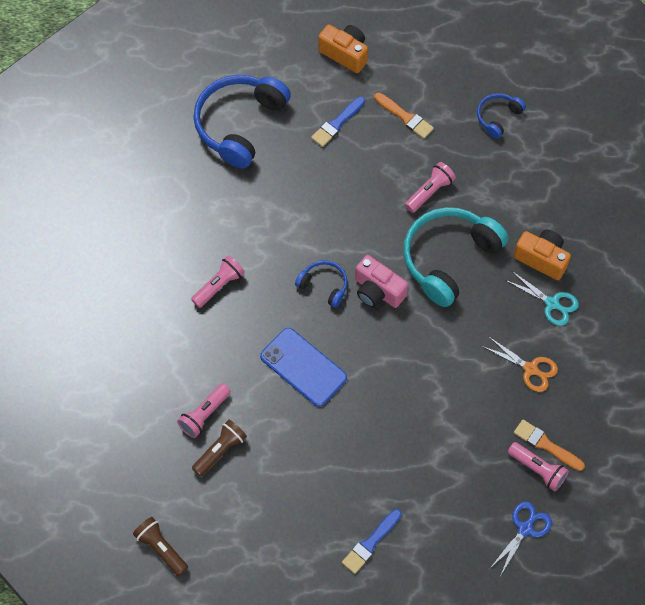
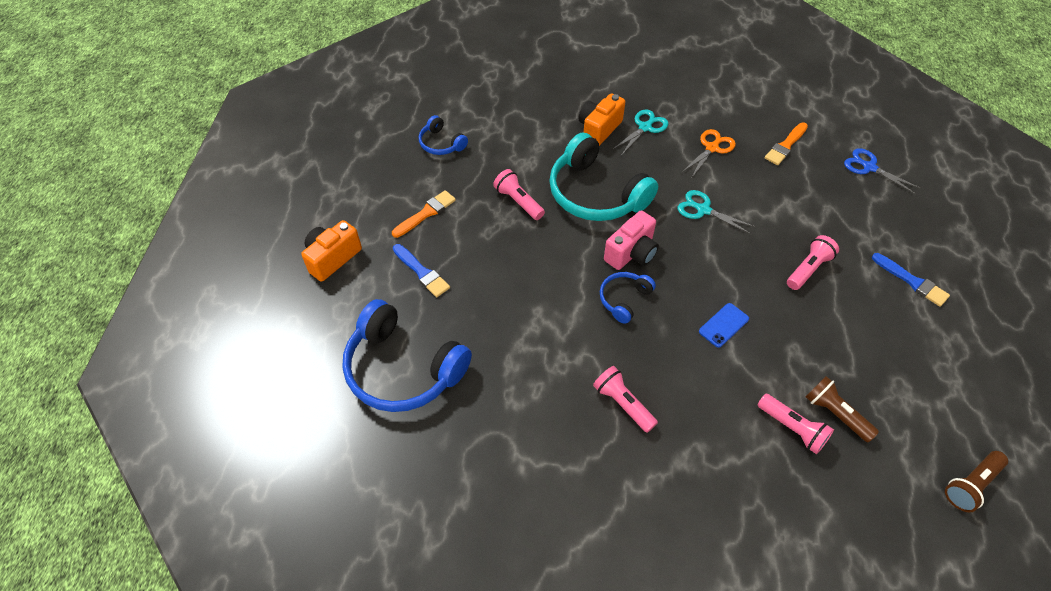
camera: 85 degrees left, 10 degrees down
(303, 367) = (723, 325): blue phone -> blue phone, size x0.55
(440, 356) = (703, 210): none -> turquoise scissors
(538, 469) = (810, 153): pink flashlight -> pink flashlight (808, 269)

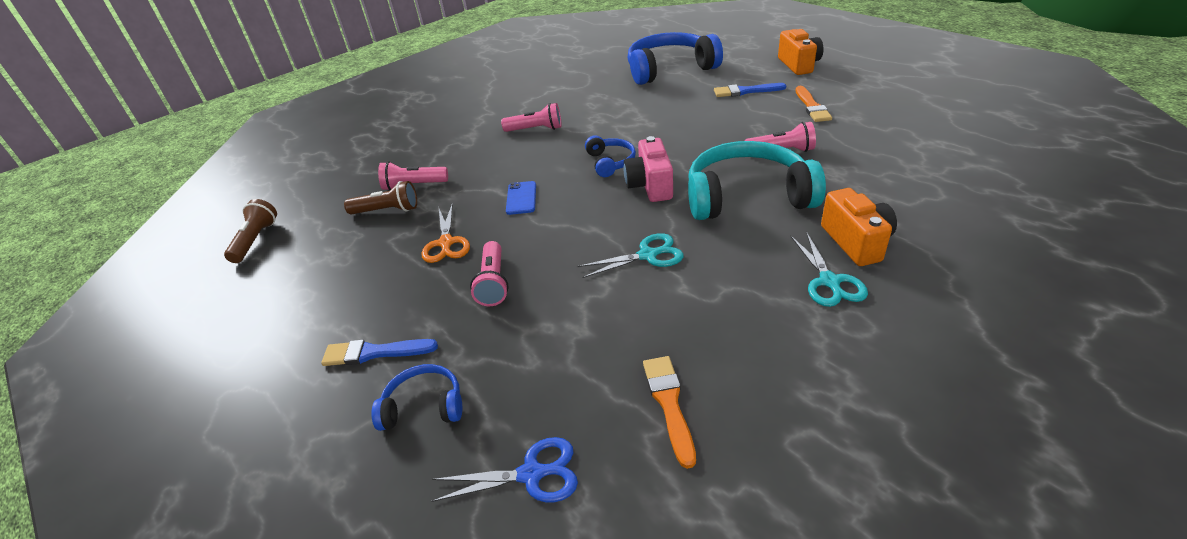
camera: 135 degrees right, 15 degrees down
(441, 143) = (911, 136): blue headphones -> blue headphones (424, 406)
(712, 148) = (736, 321): orange scissors -> orange scissors (446, 243)

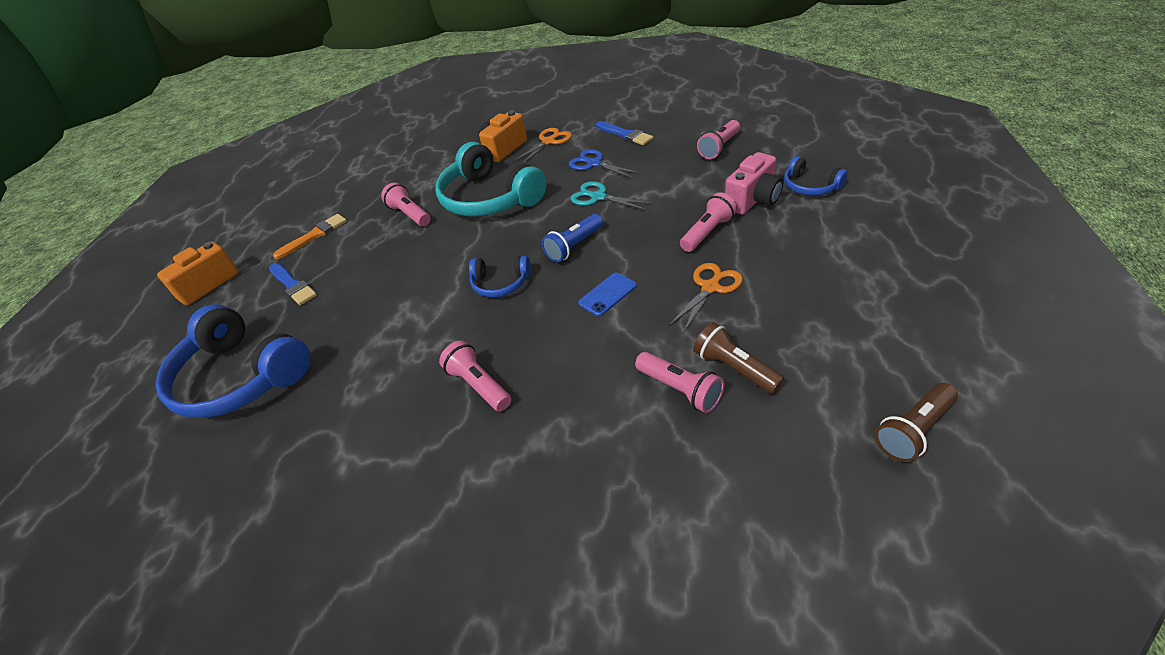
camera: 130 degrees left, 5 degrees up
(374, 353) = (825, 229): blue brush -> blue brush (625, 134)
(531, 474) = (776, 141): blue scissors -> blue scissors (594, 164)
(597, 208) = (574, 246): none -> blue flashlight
(601, 407) = (719, 147): none -> pink flashlight
(610, 162) = (500, 283): blue headphones -> blue headphones turned 120 degrees counterclockwise
(650, 186) = (516, 242): pink camera -> pink camera (753, 200)
(669, 404) = (689, 136): orange brush -> none
(829, 281) = (549, 142): turquoise scissors -> orange scissors

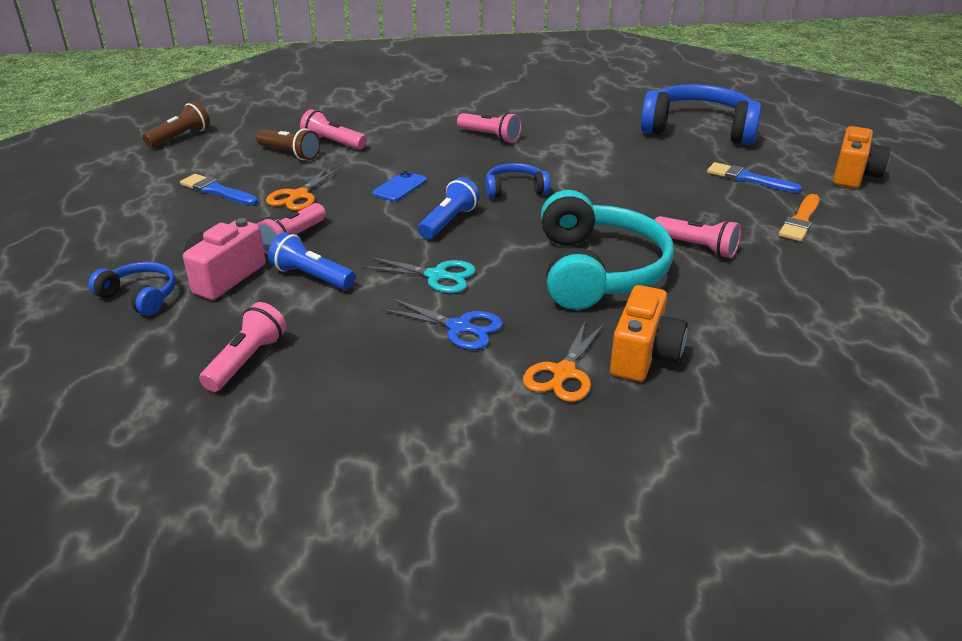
camera: 160 degrees right, 10 degrees down
(489, 198) = (598, 270): turquoise headphones -> turquoise headphones turned 60 degrees clockwise
(625, 134) = (418, 390): blue brush -> blue brush (217, 191)
(687, 198) = (312, 277): none -> blue flashlight

